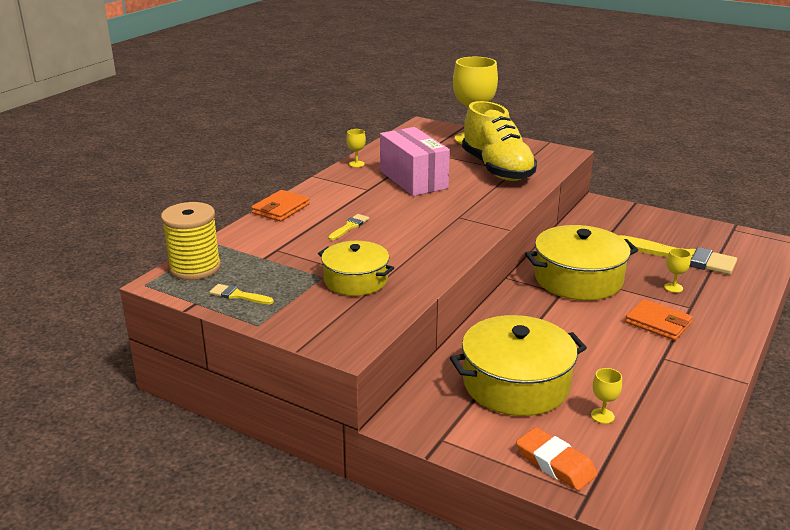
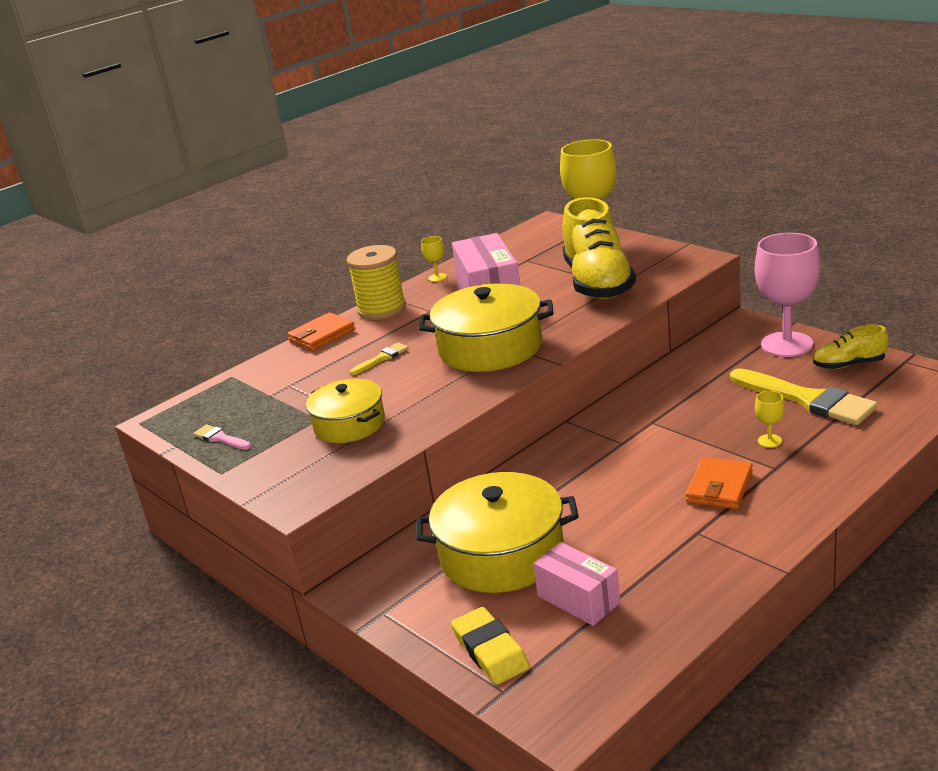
camera: 20 degrees right, 0 degrees up
(195, 268) = (196, 405): yellow spool -> yellow spool (382, 309)
(238, 295) = (220, 438): yellow brush -> pink brush
(555, 463) = (490, 651): orange eraser -> yellow eraser
(578, 279) = (654, 426): yellow pot -> yellow pot (490, 348)
(602, 416) = (578, 599): yellow goblet -> pink box
(641, 218) = (786, 344): none -> pink goblet
(658, 323) = (719, 487): orange wallet -> orange wallet turned 60 degrees clockwise
(695, 232) = (849, 365): none -> yellow shoe

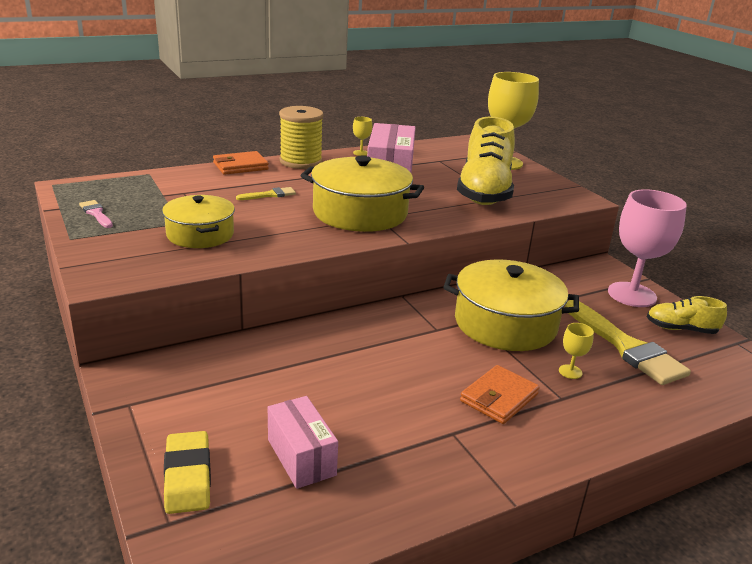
camera: 10 degrees right, 0 degrees up
(501, 554) = (266, 389): yellow pot -> yellow pot (505, 323)

